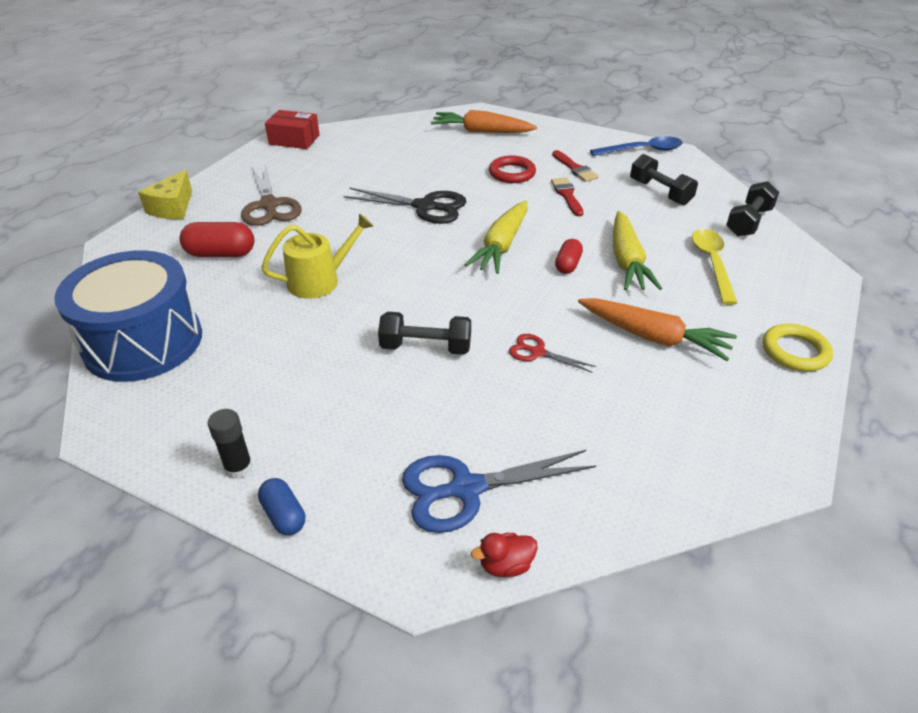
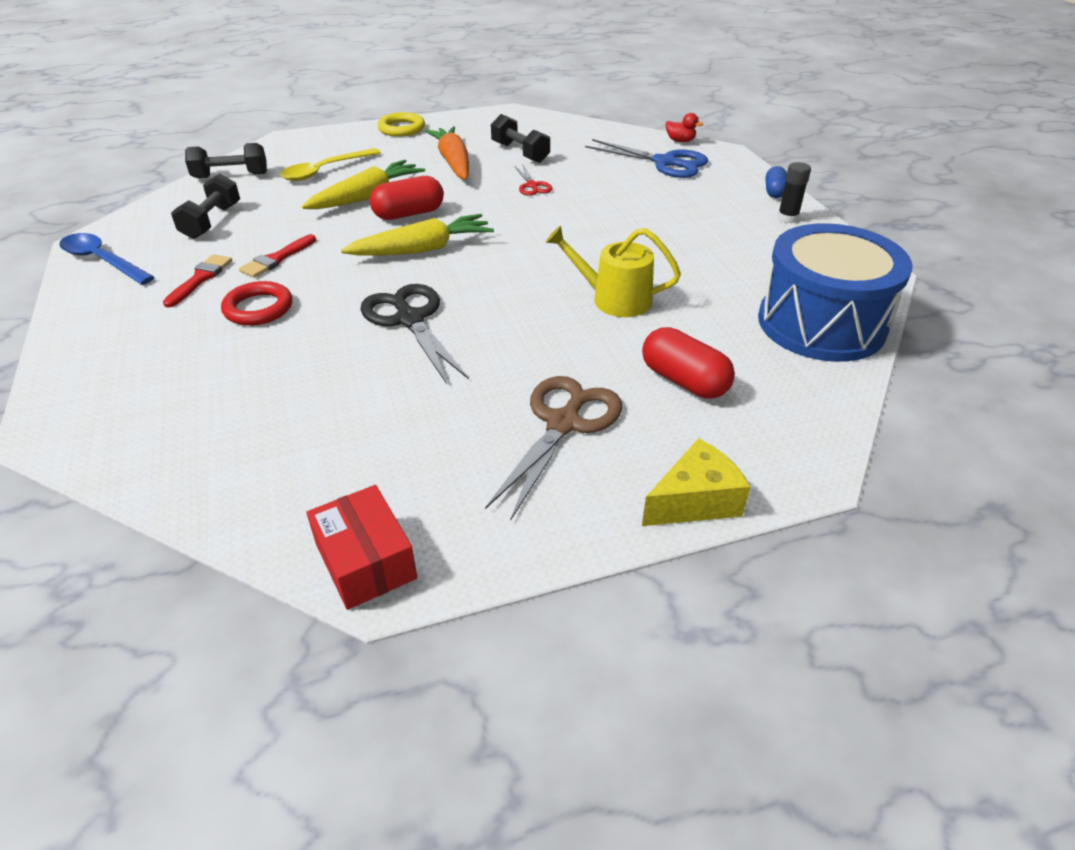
camera: 135 degrees left, 0 degrees up
(426, 347) = (597, 218): black dumbbell -> black dumbbell (520, 152)
(481, 132) = (140, 389): orange carrot -> none
(567, 265) = (409, 214): red capsule -> red capsule, size x1.60

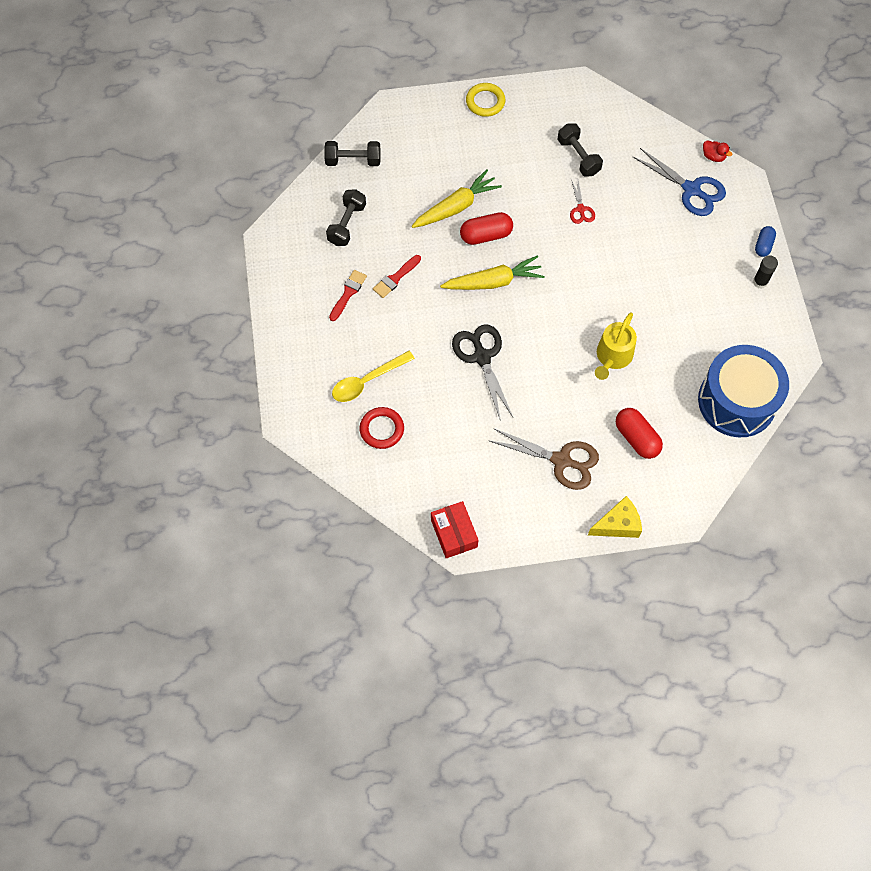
camera: 10 degrees right, 25 degrees up
(102, 261) = (281, 262): blue spoon -> none
(258, 308) = (388, 331): red ring -> red ring (382, 429)
(325, 171) = (424, 163): yellow spoon -> yellow spoon (367, 381)
(453, 162) = (524, 164): orange carrot -> none
(563, 423) = (561, 460): brown scissors -> brown scissors turned 75 degrees clockwise
(614, 299) = (612, 357): yellow watering can -> yellow watering can turned 90 degrees counterclockwise

